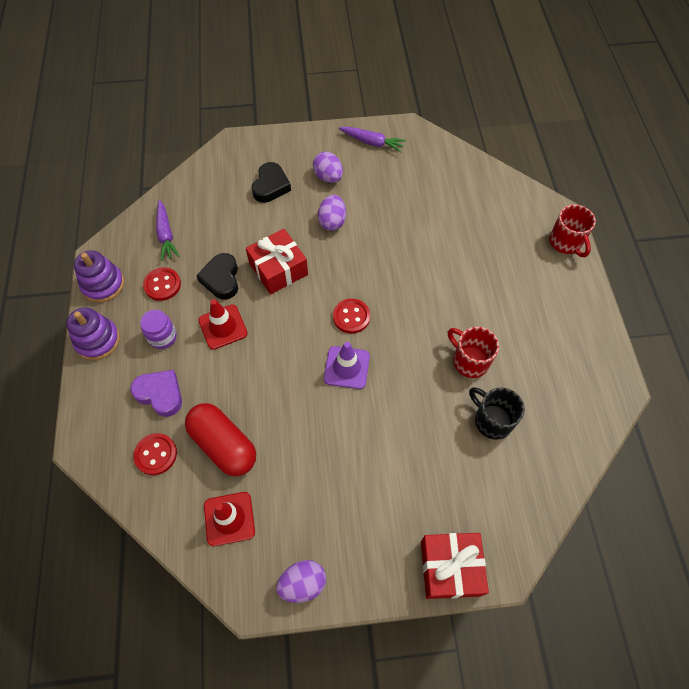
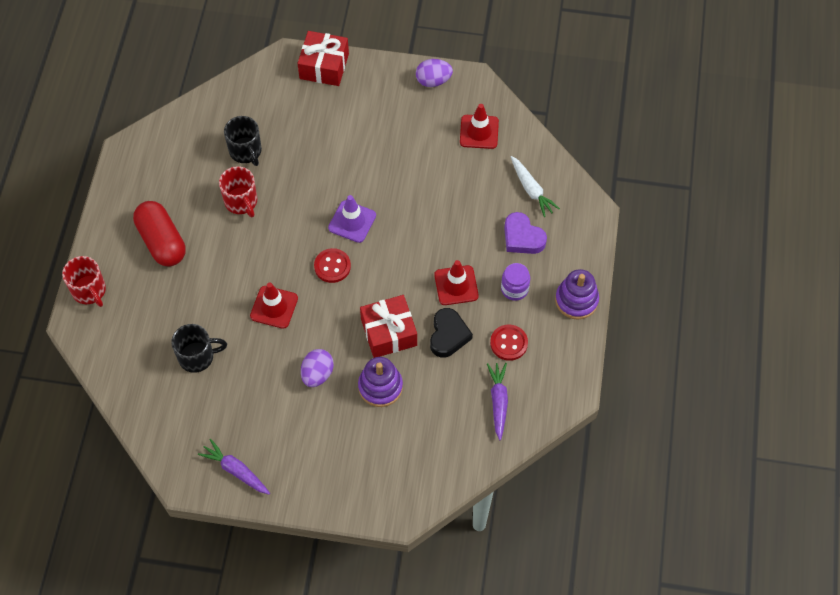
camera: 165 degrees left, 0 degrees up
(103, 284) = (569, 358): purple stacking toy -> purple stacking toy (380, 387)
(156, 454) = (531, 190): red button -> white carrot
(223, 445) = (474, 184): red capsule -> red capsule (162, 241)
(271, 186) = (371, 437): black heart -> none
(328, 177) = (303, 433): purple egg -> none
(392, 267) = (274, 307): none -> red traffic cone
(441, 212) = (197, 357): none -> black mug
(566, 243) = (89, 291): red mug -> red mug turned 150 degrees clockwise

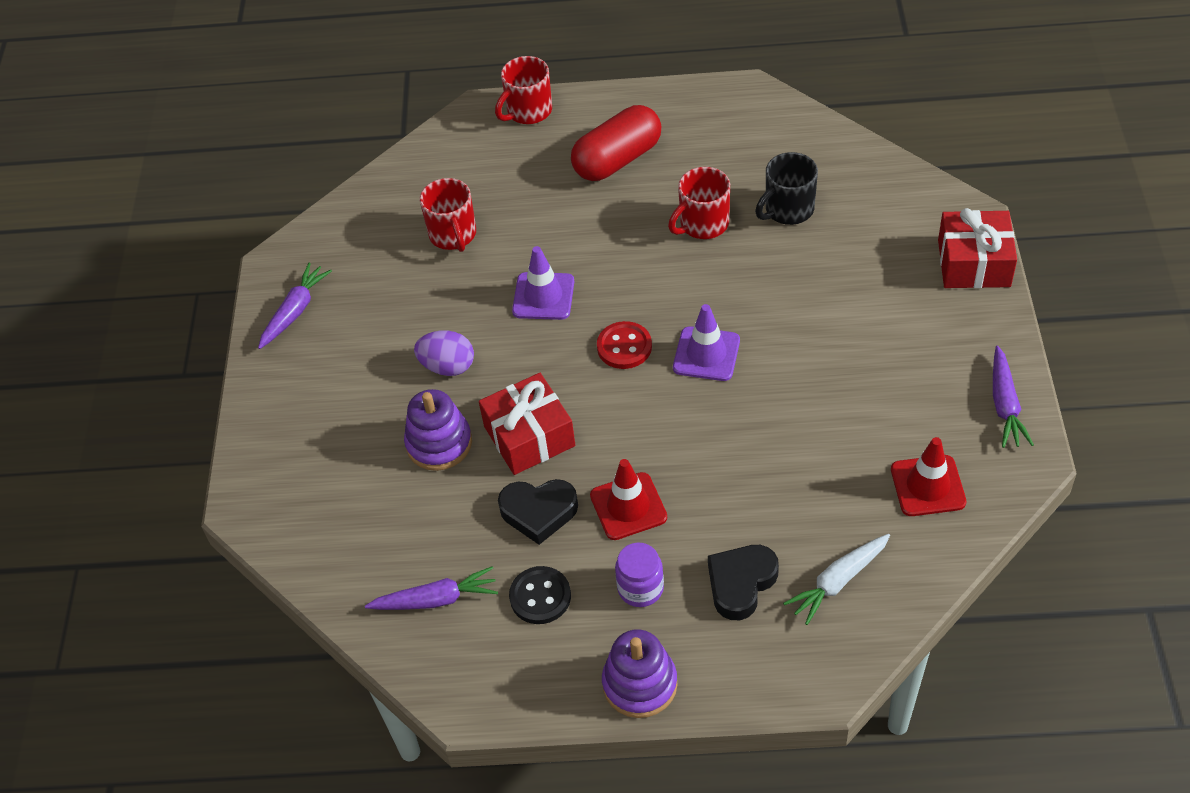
camera: 85 degrees right, 10 degrees down
(197, 357) = (453, 235): black mug -> red mug
(274, 307) = (543, 296): red traffic cone -> purple traffic cone
(433, 81) = (1005, 405): purple egg -> purple carrot
(509, 343) = (540, 596): red button -> black button
(522, 237) = (741, 583): purple heart -> black heart

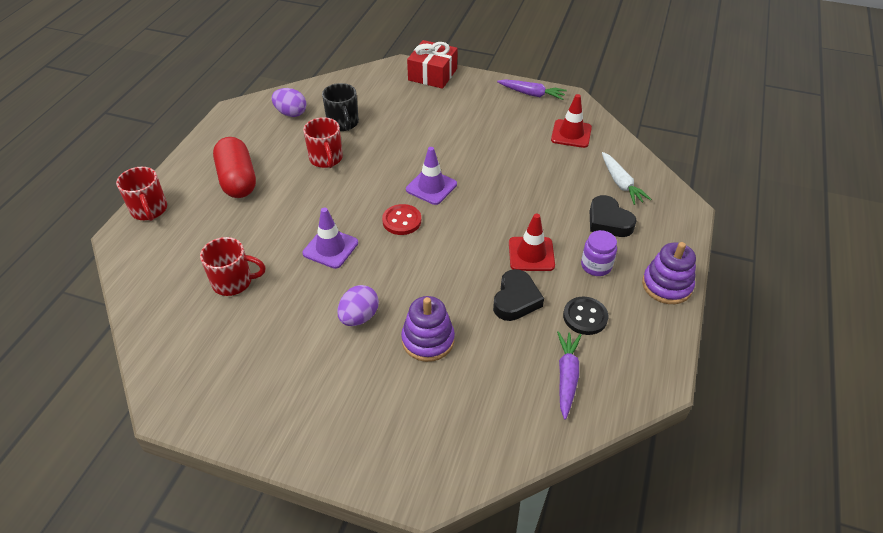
camera: 75 degrees left, 5 degrees down
(295, 311) = (233, 405): purple carrot -> none
(529, 436) = (449, 288): red gift -> none
(776, 148) = (291, 113): none -> purple egg

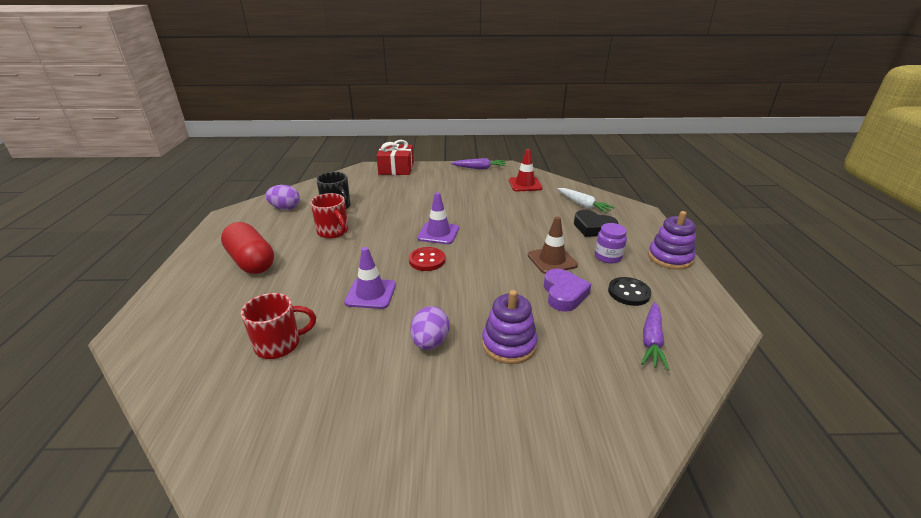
camera: 20 degrees left, 15 degrees down
(149, 210) = (158, 303): red mug -> none
(516, 299) = (563, 294): black heart -> purple heart
(531, 254) = (552, 260): red traffic cone -> brown traffic cone
(567, 376) = (651, 340): purple carrot -> purple carrot turned 150 degrees counterclockwise

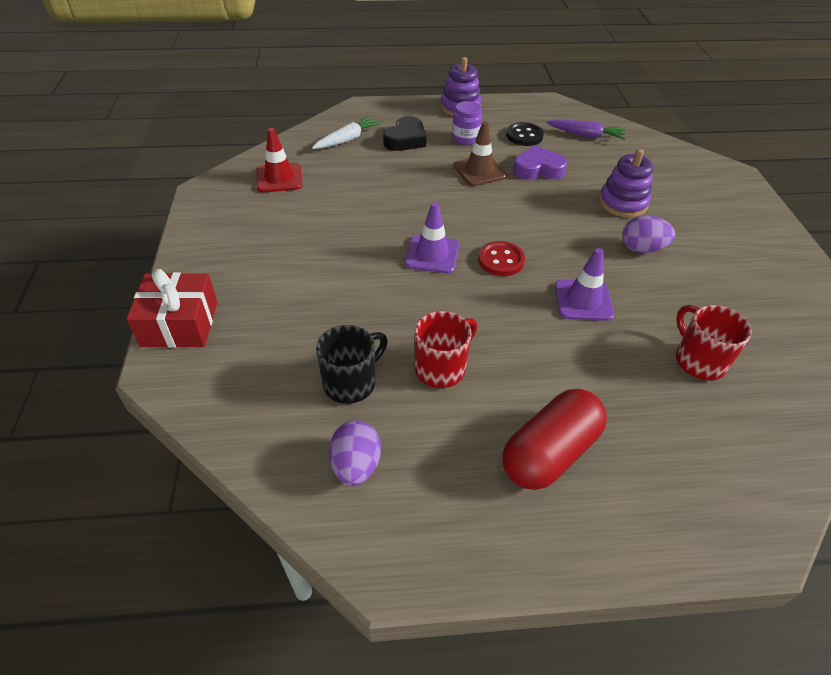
camera: 95 degrees left, 15 degrees up
(479, 168) = (205, 219): purple carrot -> none

